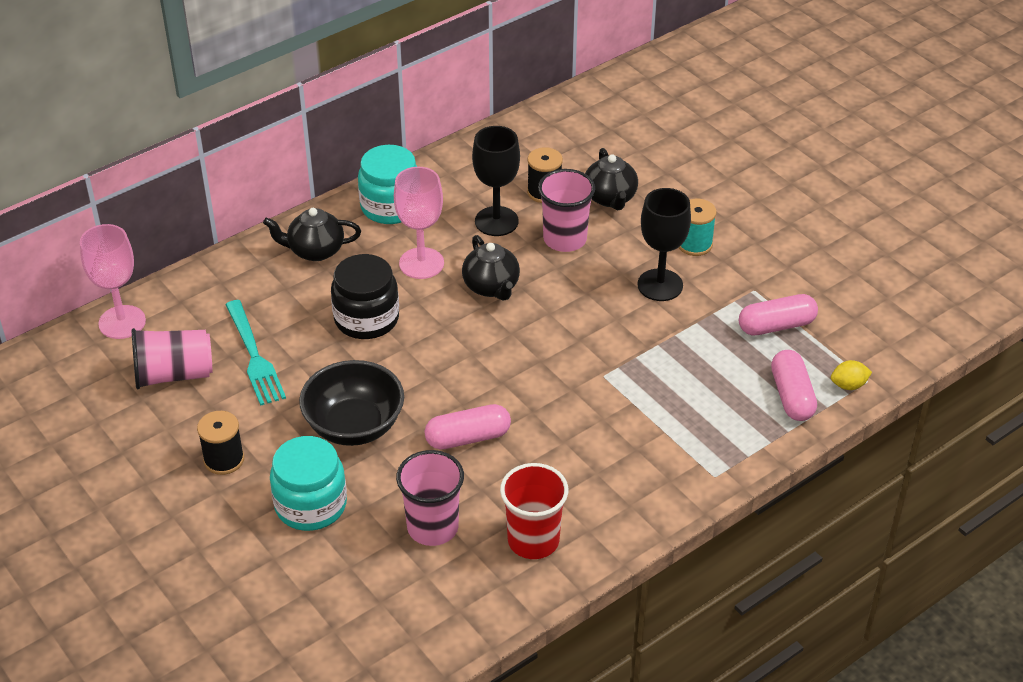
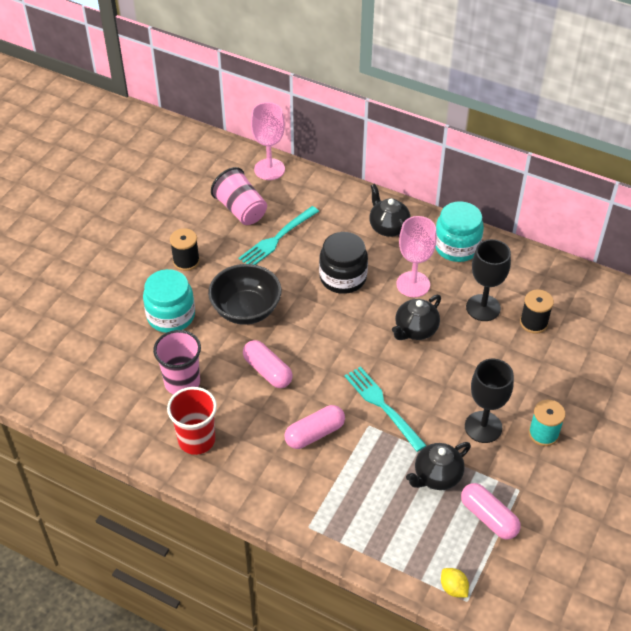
camera: 65 degrees right, 5 degrees up
(565, 239) = (492, 353): pink cup -> none
(583, 354) = (382, 405): none -> turquoise fork
(610, 198) = (556, 364): black teapot -> black teapot (437, 476)
(792, 396) = (418, 552): pink capsule -> pink capsule (315, 434)

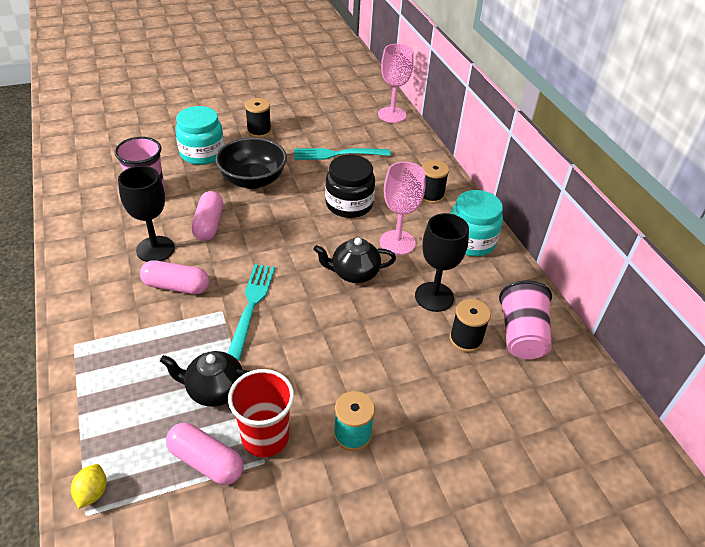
camera: 40 degrees right, 5 degrees down
(196, 440) = (101, 231): red cup -> red cup (265, 437)
(241, 210) = (338, 125): pink cup -> pink cup (521, 335)
(388, 227) = (430, 195): black teapot -> black spool
(483, 427) = (307, 384): black goblet -> black goblet (155, 249)
(488, 517) = (206, 461): pink capsule -> pink capsule turned 60 degrees counterclockwise

